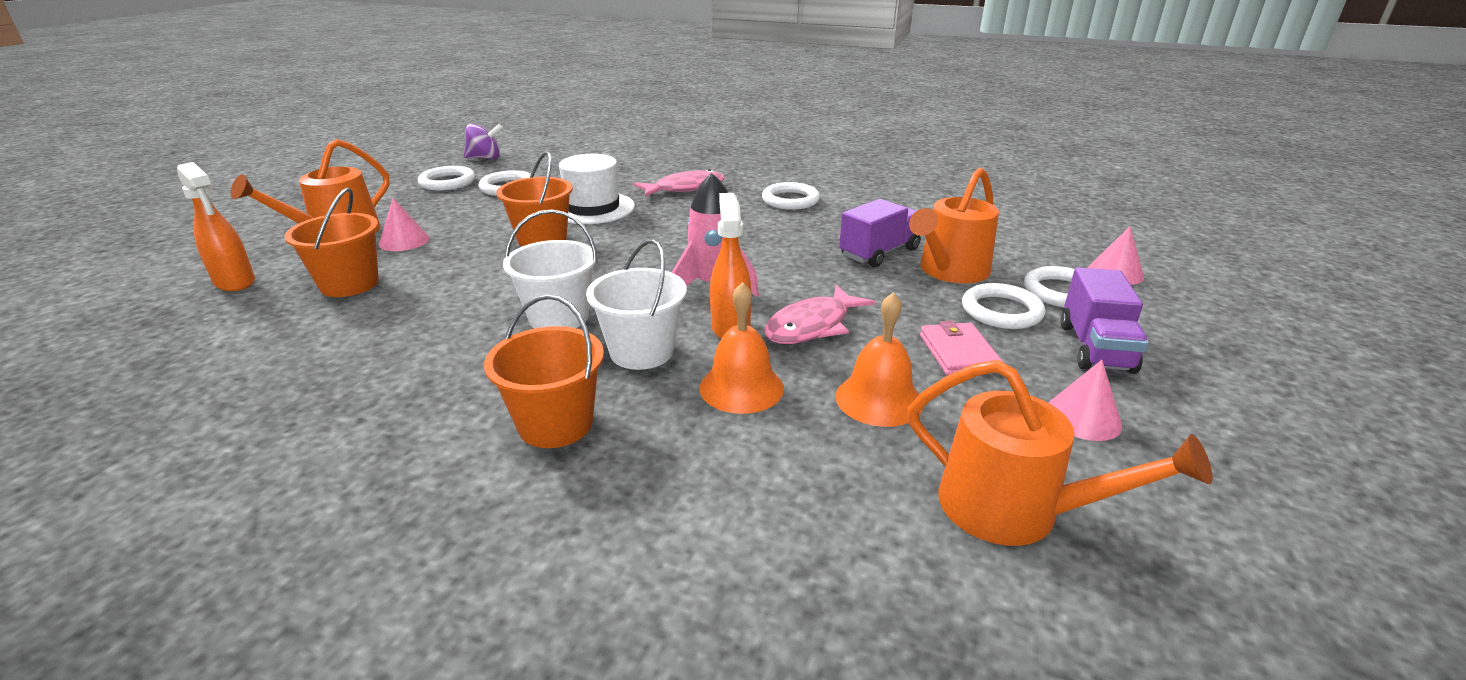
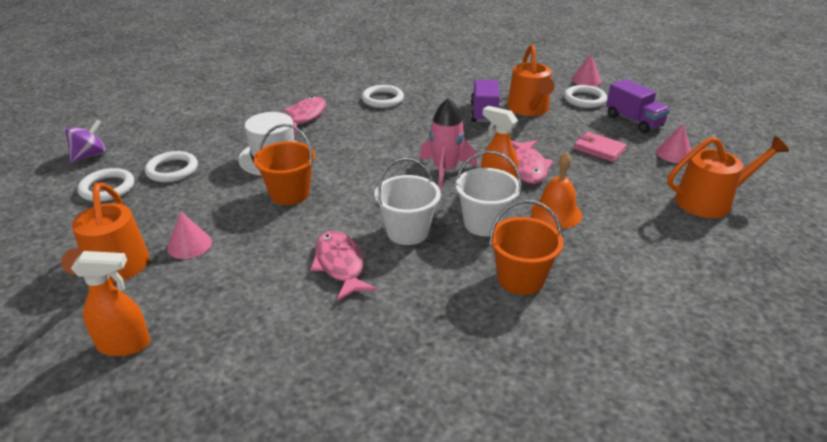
camera: 45 degrees left, 5 degrees up
(349, 284) = (226, 291): orange bucket -> none
(451, 312) = (340, 265): none -> pink fish
(879, 399) = (609, 186): orange bell -> none
(1001, 311) = (580, 120): white ring -> none

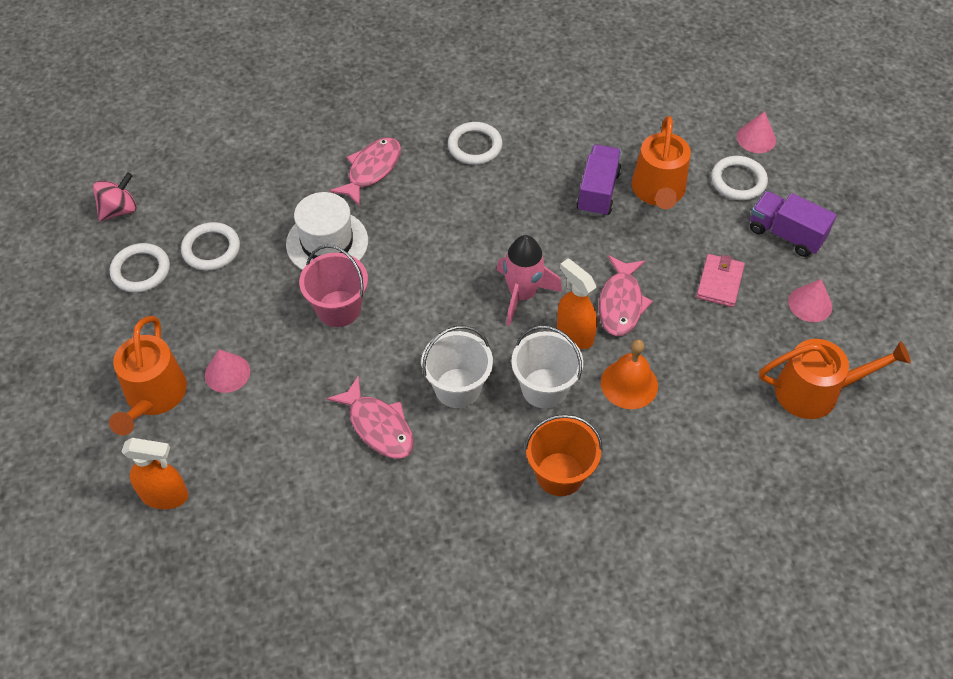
camera: 10 degrees right, 20 degrees up
(90, 155) = (119, 210): purple spinning top -> pink spinning top
(289, 193) = (338, 308): orange bucket -> pink bucket
(340, 265) = (378, 426): pink fish -> pink fish turned 150 degrees clockwise
(599, 149) = (719, 282): pink wallet -> pink wallet turned 60 degrees clockwise
(634, 121) = (785, 234): purple truck -> purple truck turned 150 degrees clockwise

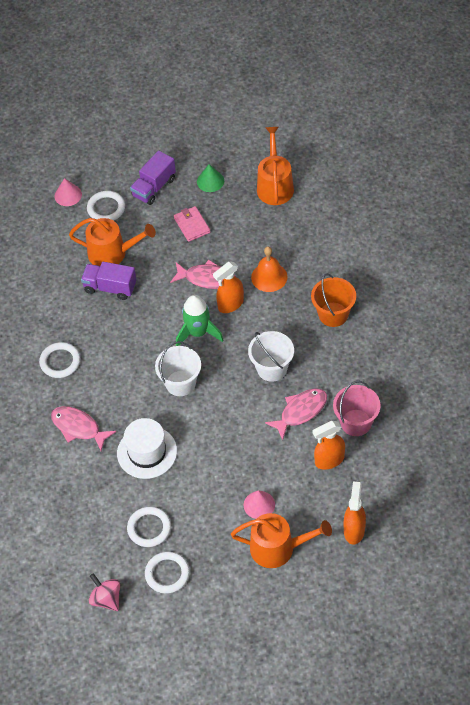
camera: 85 degrees left, 0 degrees up
(289, 464) = (329, 460): none -> orange spray bottle
(338, 308) = (206, 441): pink bucket -> pink bucket (356, 422)
(522, 294) = (198, 333): pink rocket -> green rocket
(544, 388) = (272, 321): white bucket -> white bucket (180, 383)
(719, 282) = (192, 225): pink wallet -> pink wallet turned 45 degrees clockwise
(810, 304) = (210, 181): pink cone -> green cone

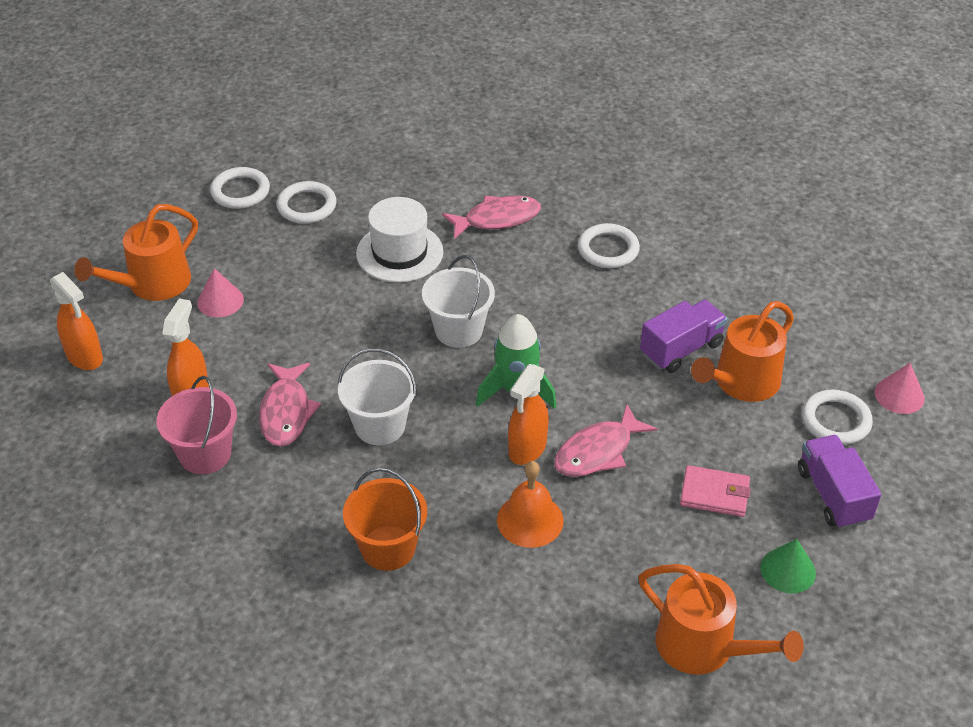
camera: 125 degrees right, 10 degrees down
(106, 599) = (272, 140): pink spinning top -> none
(230, 304) = (527, 449): orange spray bottle -> orange spray bottle turned 150 degrees counterclockwise

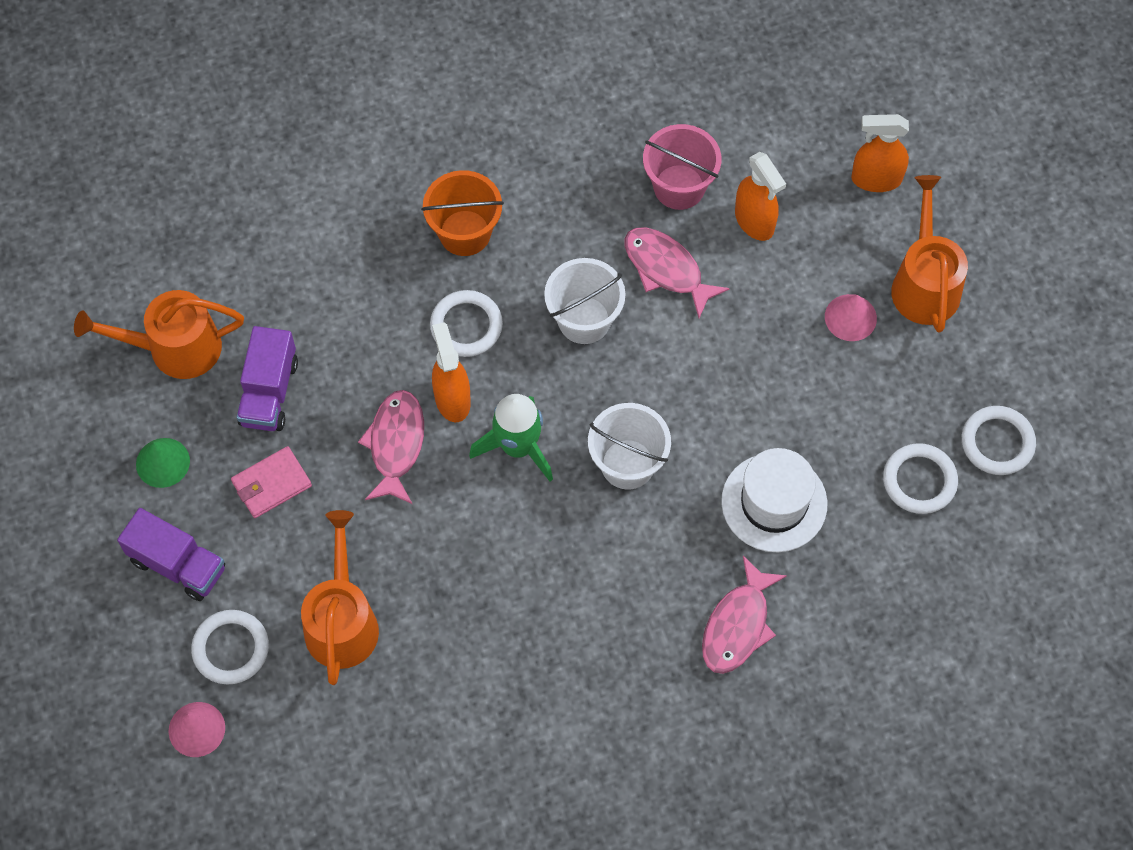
camera: 135 degrees right, 20 degrees up
(530, 520) = (388, 340): orange bell -> none
(608, 249) = (599, 680): white ring -> white ring (466, 326)
(681, 349) = (424, 614): purple truck -> purple truck (269, 392)

